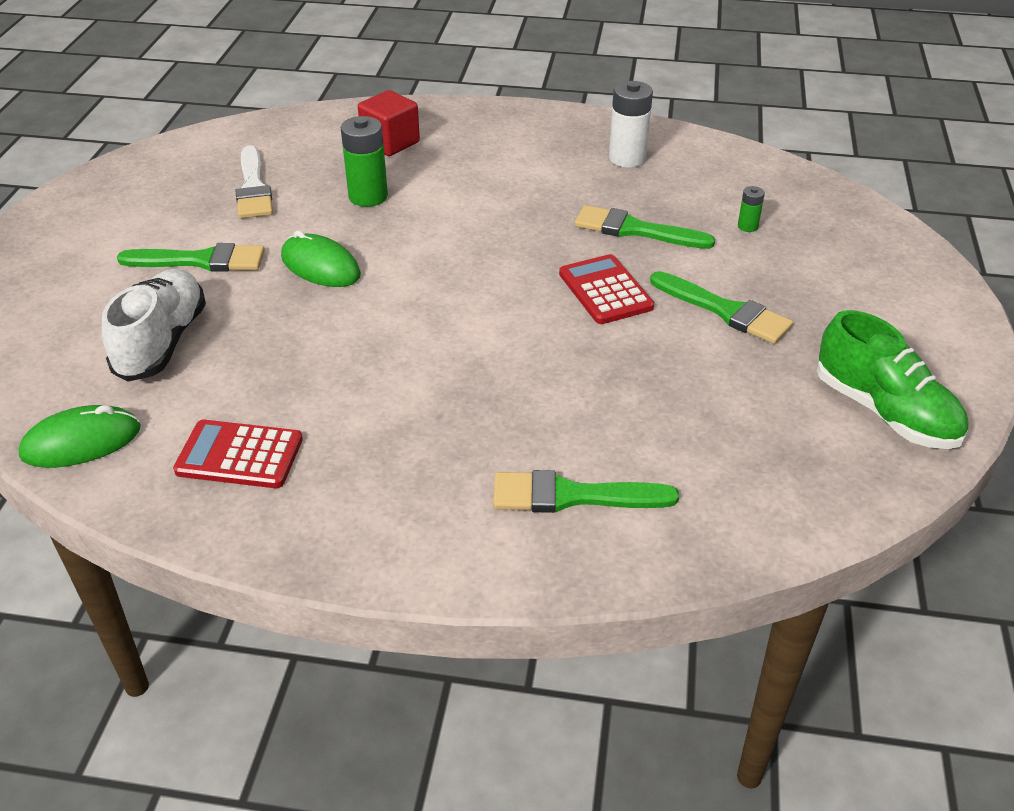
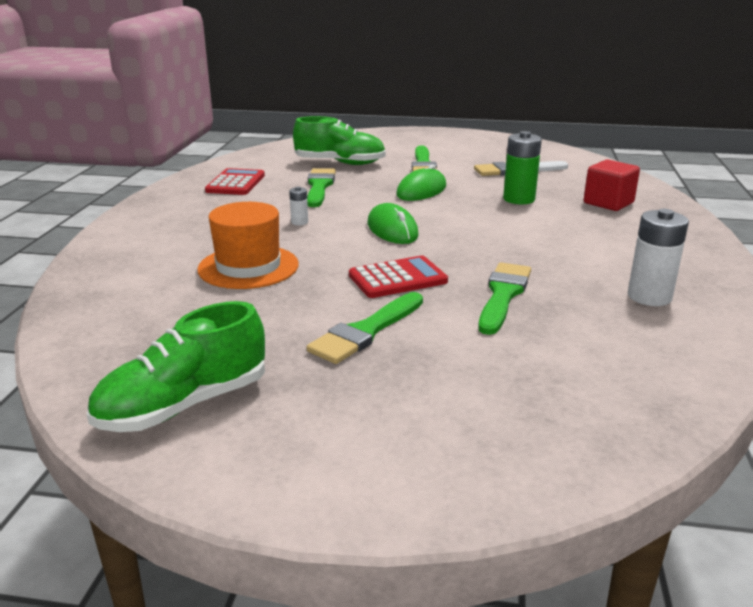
camera: 90 degrees right, 15 degrees down
(81, 442) = (259, 156): green mouse -> green mouse (392, 229)
(162, 342) = (340, 163): white shoe -> green shoe
(433, 370) = (299, 222): none -> white battery
(572, 496) = (153, 261): green brush -> green brush (319, 186)
(584, 403) = (248, 267): none -> orange hat
(747, 226) = (532, 357): green battery -> none

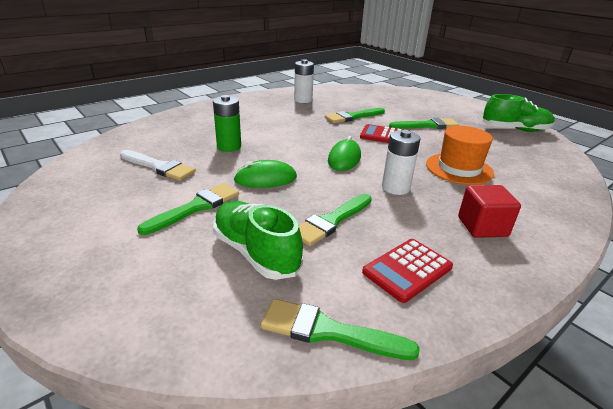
camera: 140 degrees left, 5 degrees up
(257, 157) = (328, 331): none -> green brush
(299, 222) = (395, 188): white battery -> white battery, size x1.99
(608, 203) = (196, 126): red cube -> red cube (482, 226)

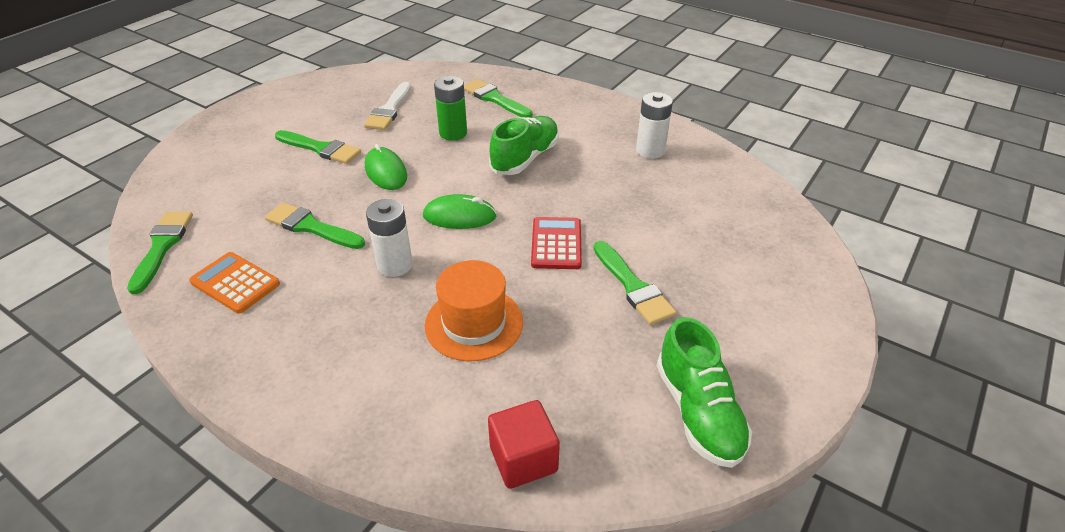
camera: 75 degrees right, 10 degrees up
(255, 252) = (256, 194): green shoe -> green shoe (525, 158)
(353, 117) = (614, 205): green brush -> green brush (494, 99)
(407, 270) = (235, 283): red calculator -> orange calculator
(482, 226) = (319, 340): red cube -> red cube (523, 459)

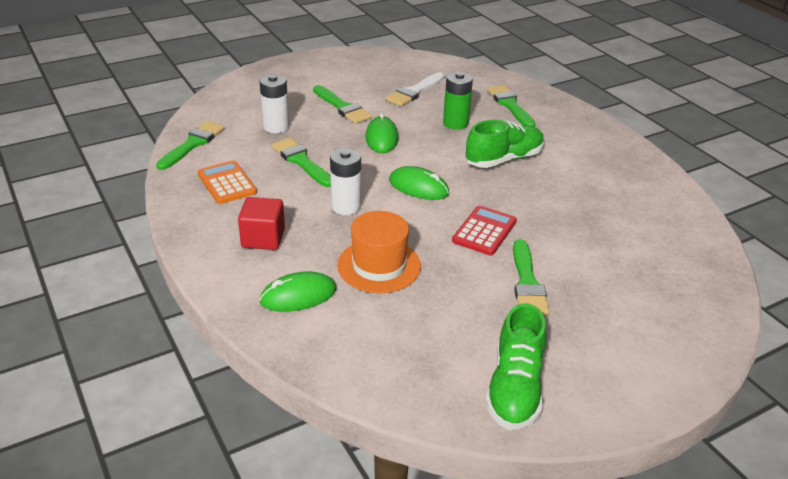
camera: 25 degrees right, 5 degrees down
(406, 397) = (298, 296): none -> green mouse
(523, 459) = (355, 366): red cube -> red cube (263, 238)
(650, 151) = (624, 184): white battery -> white battery (276, 127)

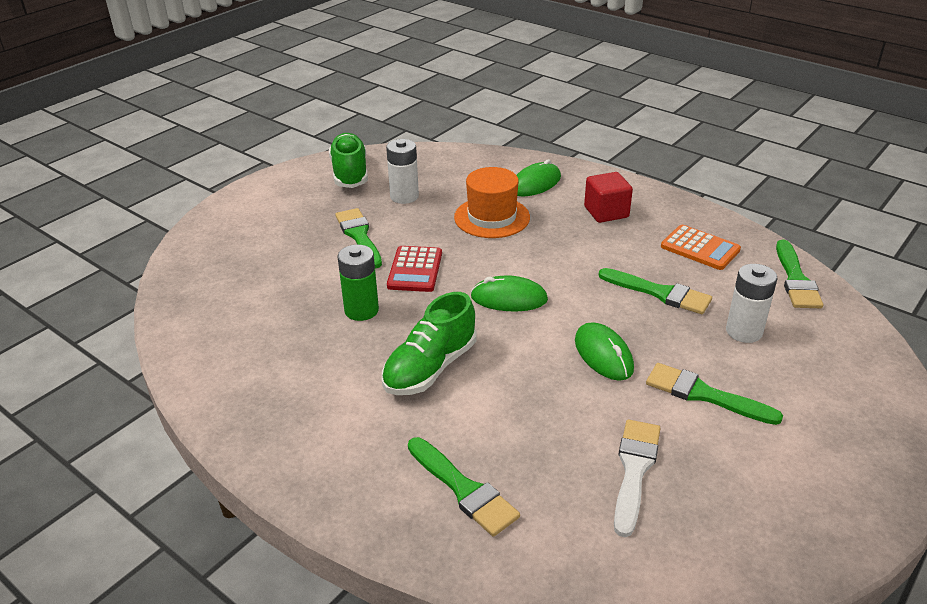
camera: 160 degrees right, 0 degrees up
(346, 206) = (564, 257): white battery -> white battery (404, 196)
(455, 123) = (526, 415): green battery -> green battery (361, 310)

